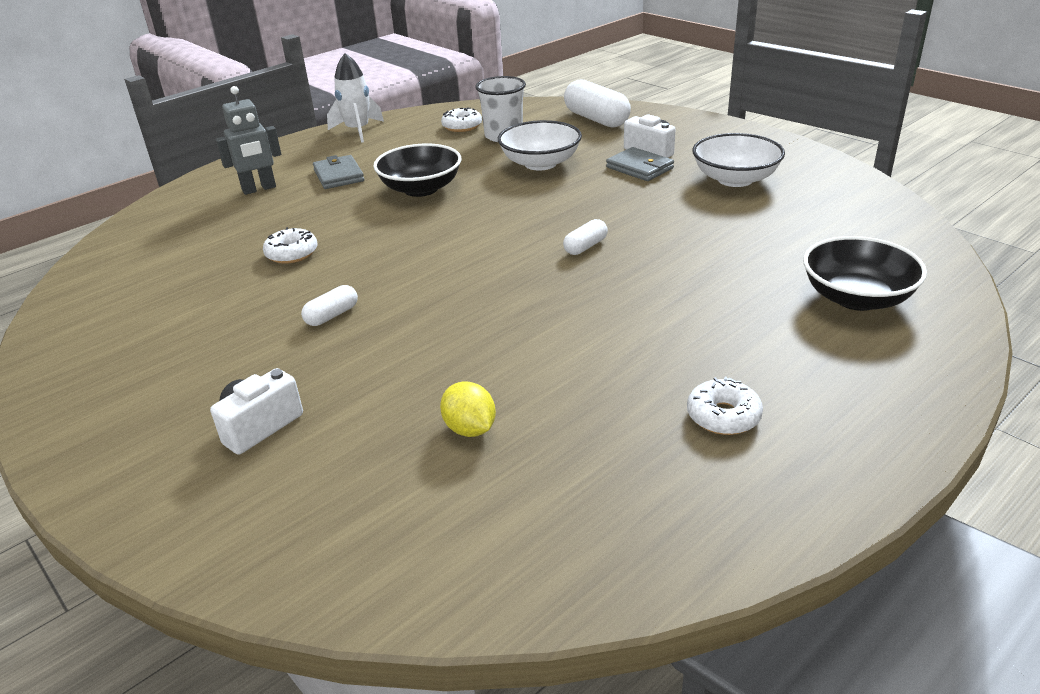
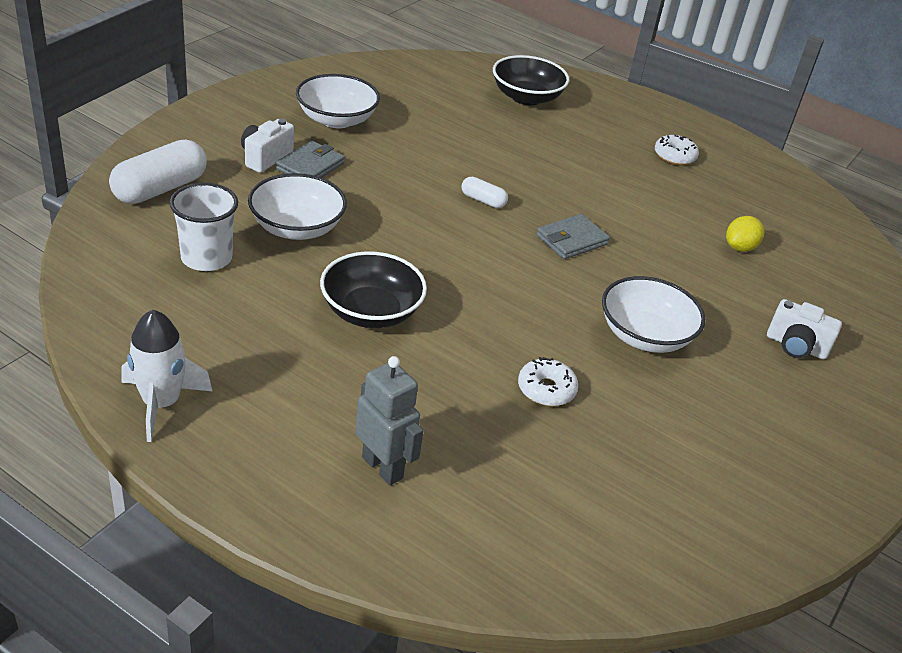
camera: 110 degrees left, 5 degrees up
(332, 315) = (645, 336): white capsule -> white bowl
(339, 175) = (334, 392): grey wallet -> grey wallet (571, 240)
(462, 126) = (164, 296): white donut -> none

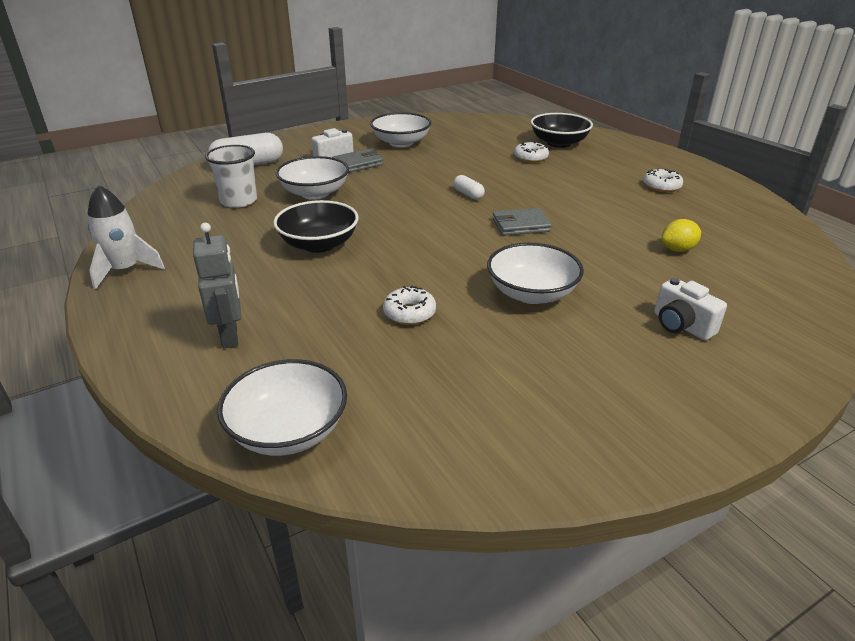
camera: 30 degrees right, 5 degrees down
(511, 127) = (530, 158): none -> white donut
(541, 564) = (288, 431): none -> white bowl

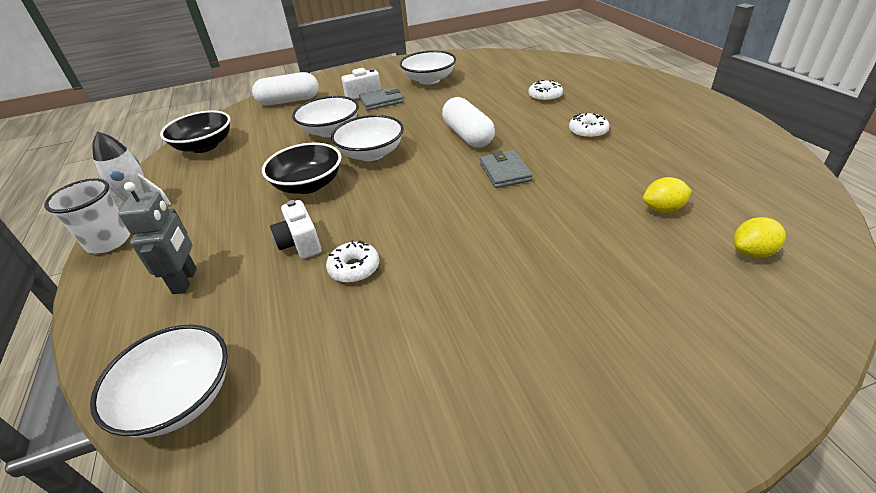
camera: 15 degrees right, 5 degrees up
(239, 201) = (263, 137): white cup -> white cup (109, 241)
(468, 194) = (468, 135): white capsule -> white capsule, size x1.98
(520, 225) = (505, 172): grey wallet -> grey wallet turned 75 degrees clockwise
(532, 293) = (484, 254): white bowl -> white bowl (371, 153)
(559, 143) = (579, 80): black bowl -> black bowl (204, 146)
(661, 186) = (671, 131): white donut -> white donut (588, 131)
(681, 326) = (633, 309): white camera -> white camera (300, 243)
(761, 278) = (752, 252): none -> yellow lemon

